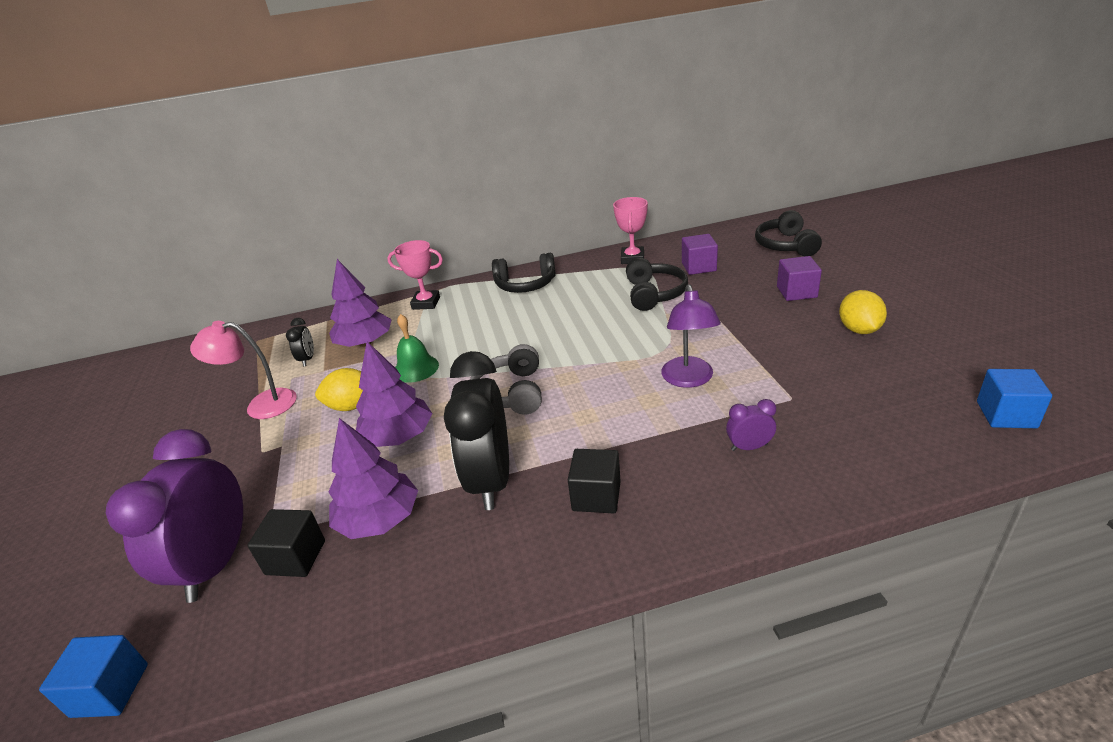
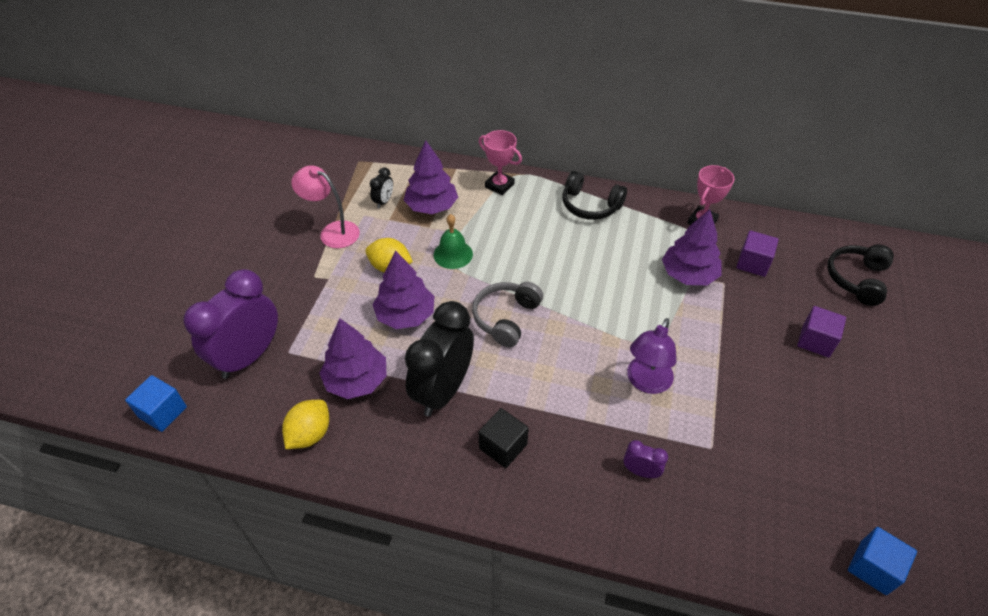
camera: 25 degrees right, 15 degrees up
(295, 557) = (294, 379): black cube -> none
(654, 294) = (688, 274): black headphones -> purple tree
(859, 330) = (832, 413): yellow lemon -> yellow lemon (310, 434)

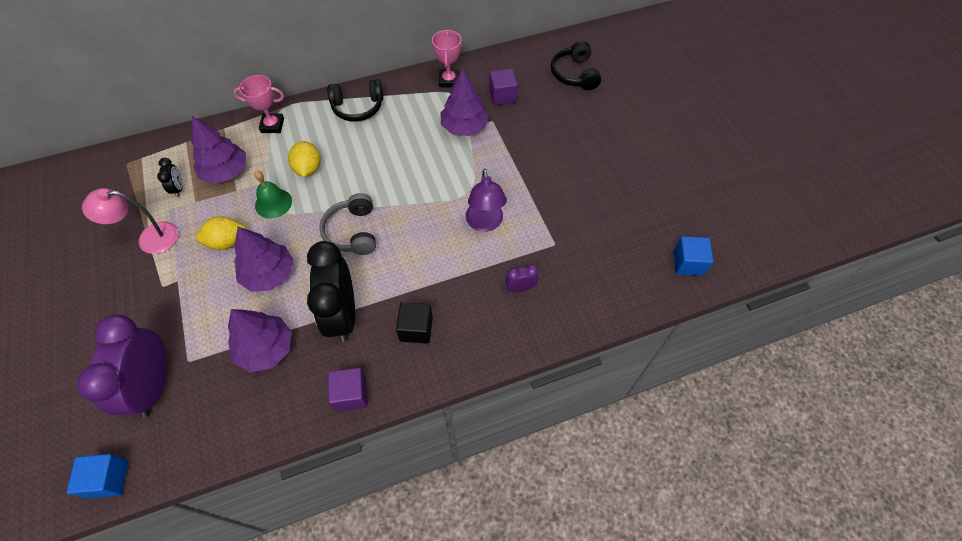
camera: 35 degrees left, 10 degrees up
(310, 434) = (258, 413): yellow lemon -> yellow lemon (308, 169)
(815, 341) = (574, 132): purple cube -> purple cube (351, 394)

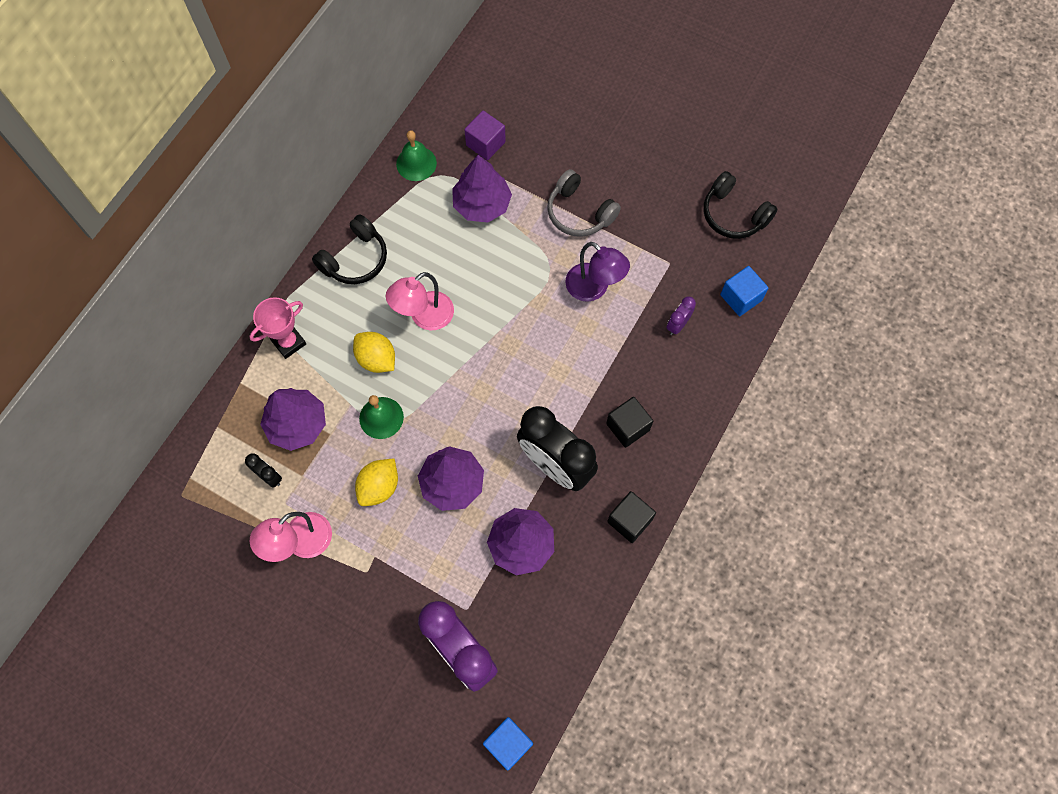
camera: 40 degrees left, 10 degrees up
(351, 394) = (629, 521): purple cube -> black cube
(353, 232) = (485, 386): grey headphones -> grey headphones (579, 212)
(361, 165) = (424, 317): none -> pink lamp
(449, 80) = (416, 163): pink trophy -> green bell
(574, 74) = (531, 69): black headphones -> black headphones (733, 214)
(688, 263) = (788, 199): blue cube -> blue cube (741, 297)

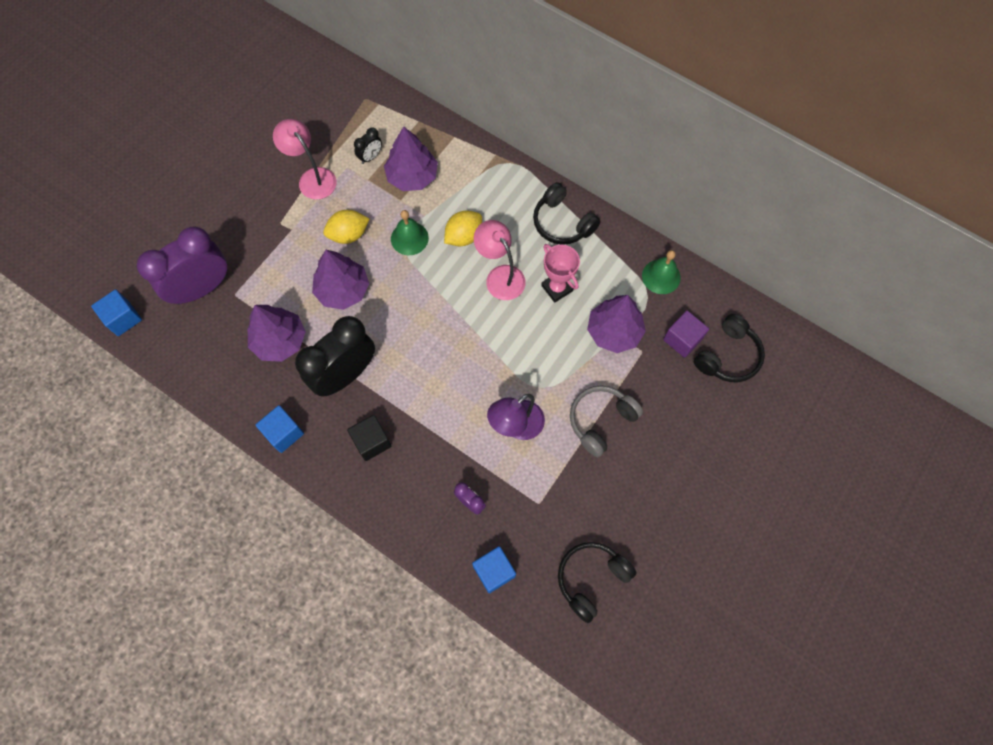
camera: 95 degrees right, 0 degrees up
(288, 342) = (486, 171): pink trophy -> pink trophy (557, 288)
(379, 487) = (349, 235): yellow lemon -> yellow lemon turned 60 degrees counterclockwise
(500, 105) = (728, 356): none -> black headphones
(629, 521) = (284, 433): black cube -> blue cube

